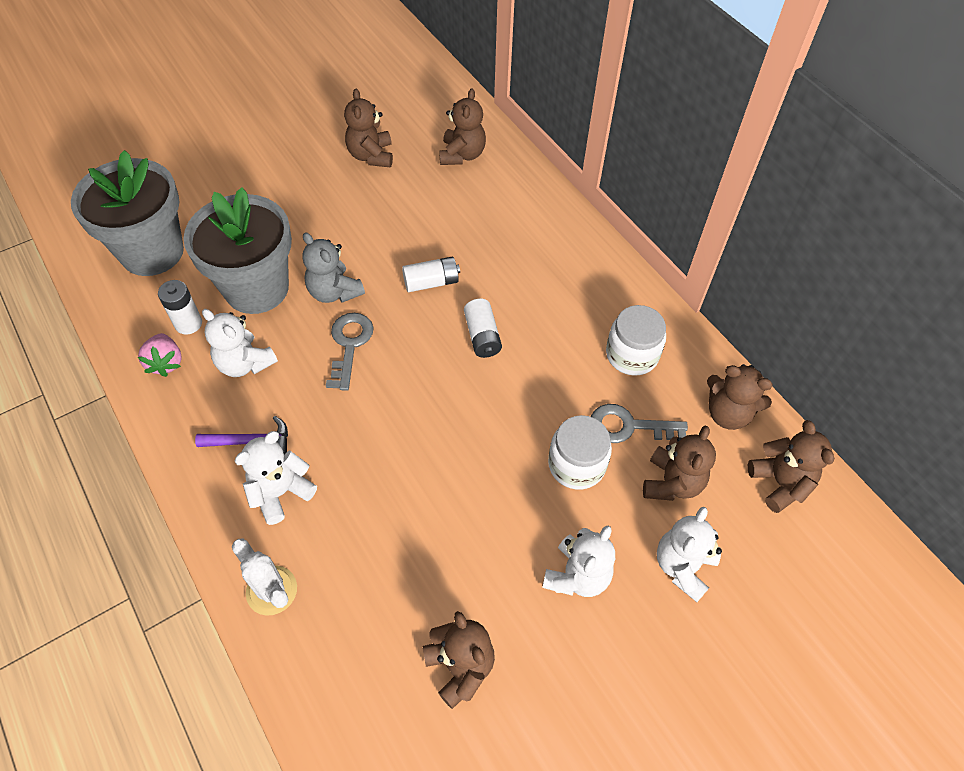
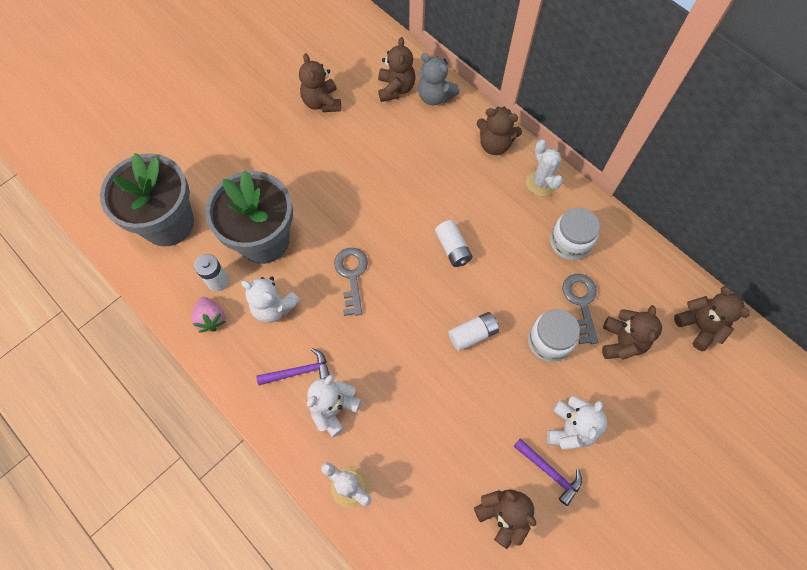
camera: 10 degrees left, 10 degrees up
(334, 292) = (327, 231): grey teddy bear -> grey teddy bear (435, 96)
(431, 282) = (401, 209): white battery -> white battery (473, 334)
(536, 624) = (549, 472): none -> purple hammer
(612, 282) = (541, 182): none -> white cactus
(629, 426) = (581, 302): grey key -> grey key turned 90 degrees clockwise
(683, 566) = (643, 406): white teddy bear -> none
(728, 413) = (651, 277): brown teddy bear -> brown teddy bear (495, 144)

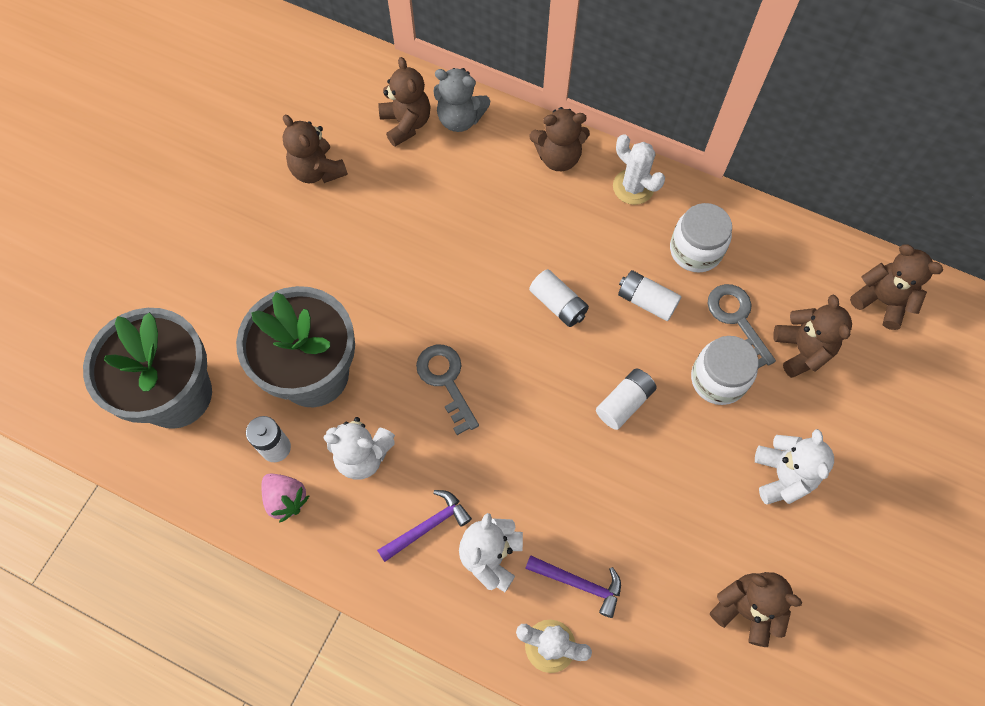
camera: 20 degrees left, 0 degrees up
(518, 267) = (646, 301): none -> white battery
(549, 472) = (779, 536): purple hammer -> purple hammer (579, 583)

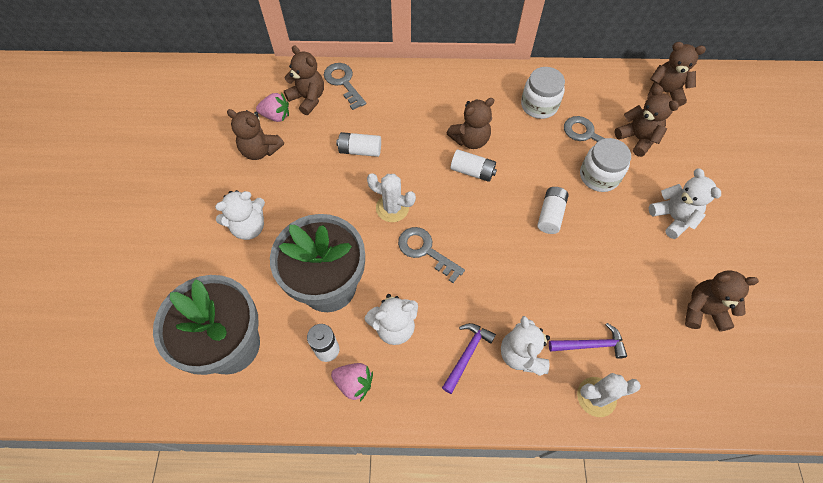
camera: 25 degrees left, 5 degrees down
(259, 263) = (249, 227): none -> white teddy bear
(357, 132) = (276, 116): none -> pink strawberry
(460, 119) = (343, 83): grey teddy bear -> grey key
(558, 157) = (421, 83): brown teddy bear -> brown teddy bear (470, 140)
(633, 187) = (479, 83): white cactus -> white cactus (392, 208)
(646, 301) = (527, 147): white battery -> white battery (360, 150)

